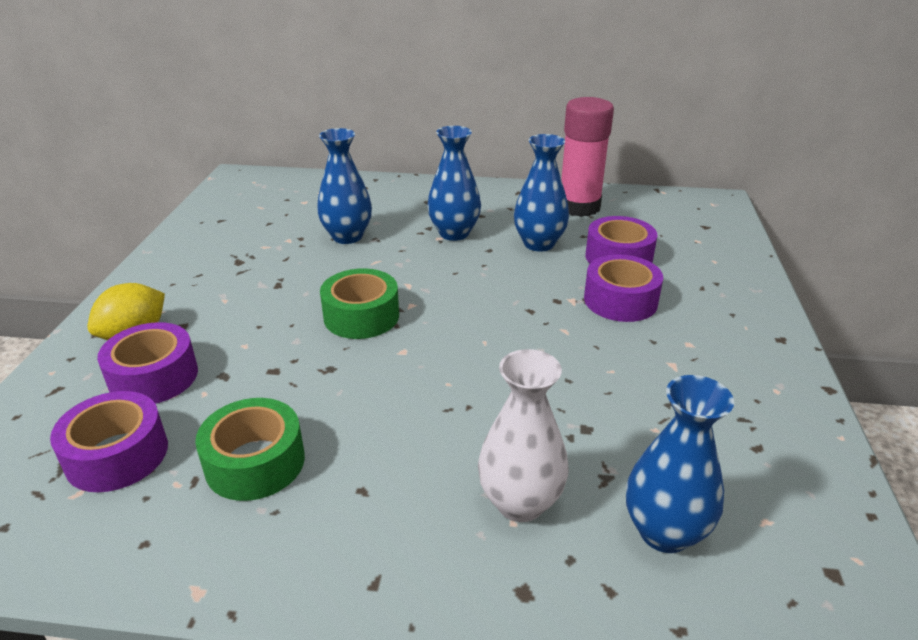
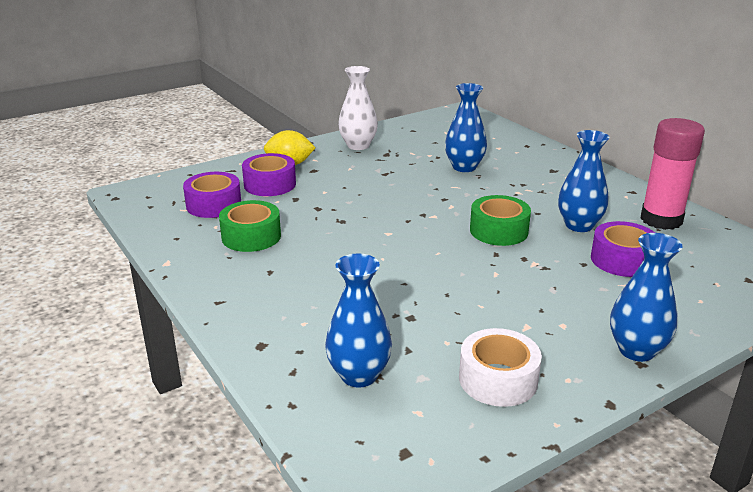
camera: 50 degrees right, 5 degrees down
(361, 316) = (398, 207): green tape -> green tape (499, 231)
(454, 233) = (532, 194): blue vase -> blue vase (636, 350)
(520, 502) = (320, 319): white vase -> white vase (358, 145)
(620, 300) = (567, 280): purple tape -> none
(747, 432) = (498, 379): none -> white tape

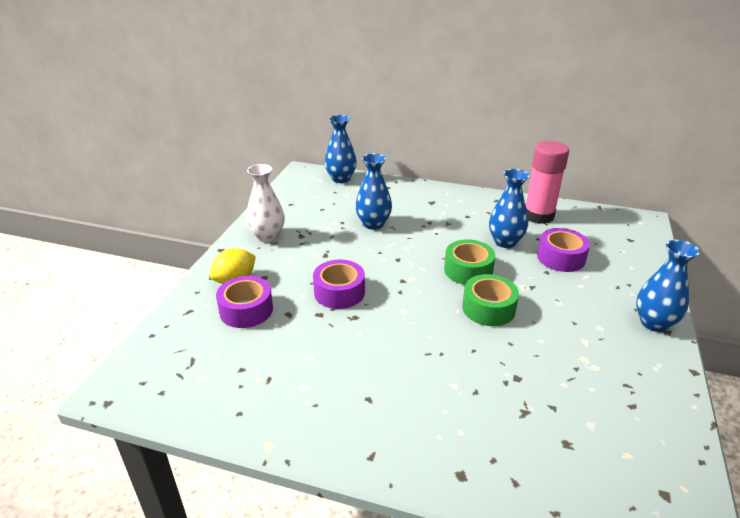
camera: 40 degrees left, 5 degrees up
(214, 205) = (224, 357): purple tape -> purple tape (339, 292)
(251, 236) = (305, 373): green tape -> green tape (488, 308)
(359, 375) = (557, 452): blue vase -> blue vase (341, 179)
(498, 379) = (627, 394): white tape -> none

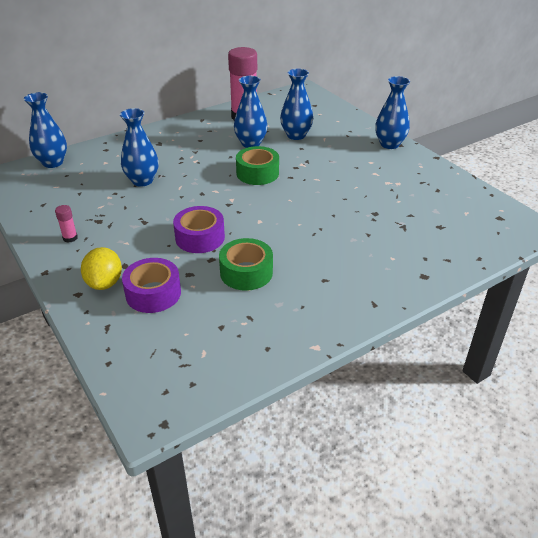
camera: 50 degrees left, 5 degrees up
(267, 236) = (70, 238): white vase -> pink glue stick
(488, 308) = (304, 187): green tape -> green tape (246, 272)
(561, 258) = (296, 135): purple tape -> blue vase

